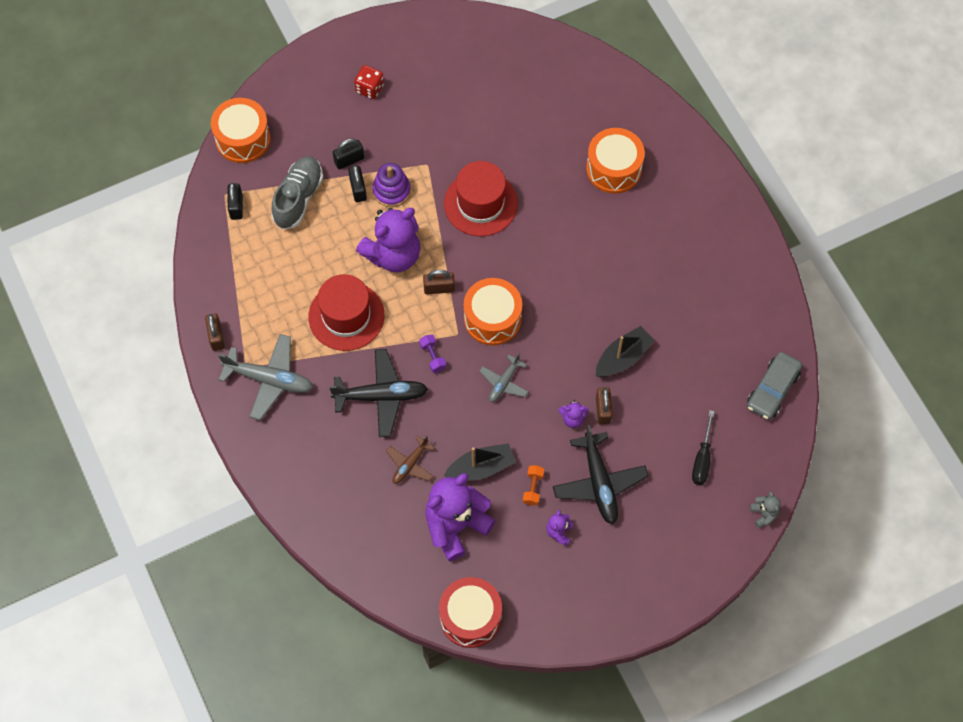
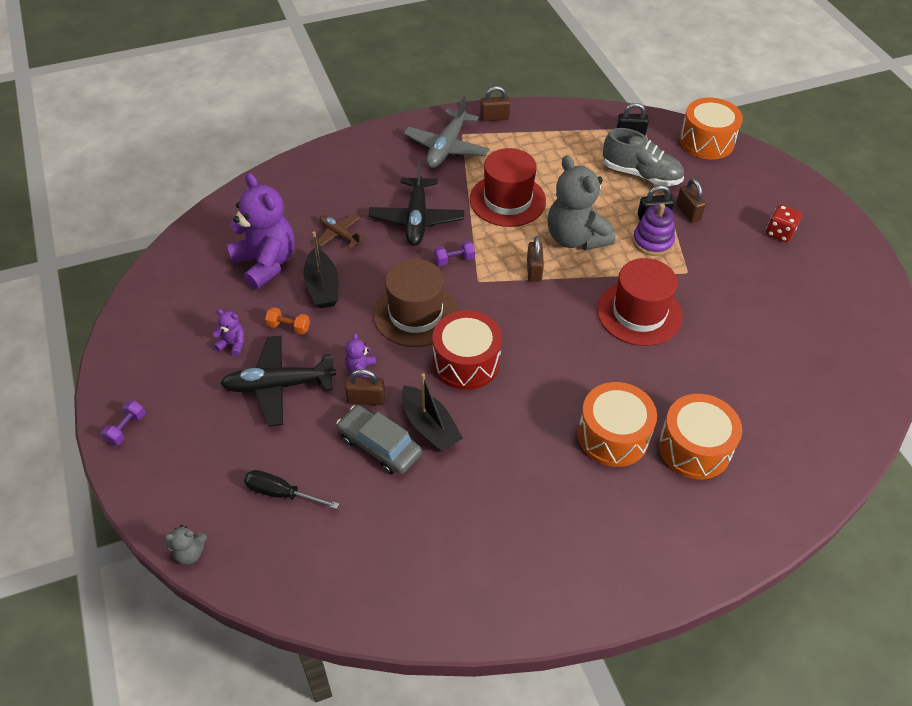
camera: 95 degrees right, 15 degrees down
(349, 160) = (688, 212): black padlock -> brown padlock
(393, 255) = (575, 238): purple teddy bear -> grey teddy bear
(470, 617) = (168, 266): red drum -> red drum (466, 362)
(492, 318) = (493, 311): orange drum -> orange drum (613, 436)
(504, 383) = (415, 314): grey plane -> brown hat
(661, 597) = (126, 428): none -> purple dumbbell
(772, 389) = (358, 592): grey car -> grey car (379, 446)

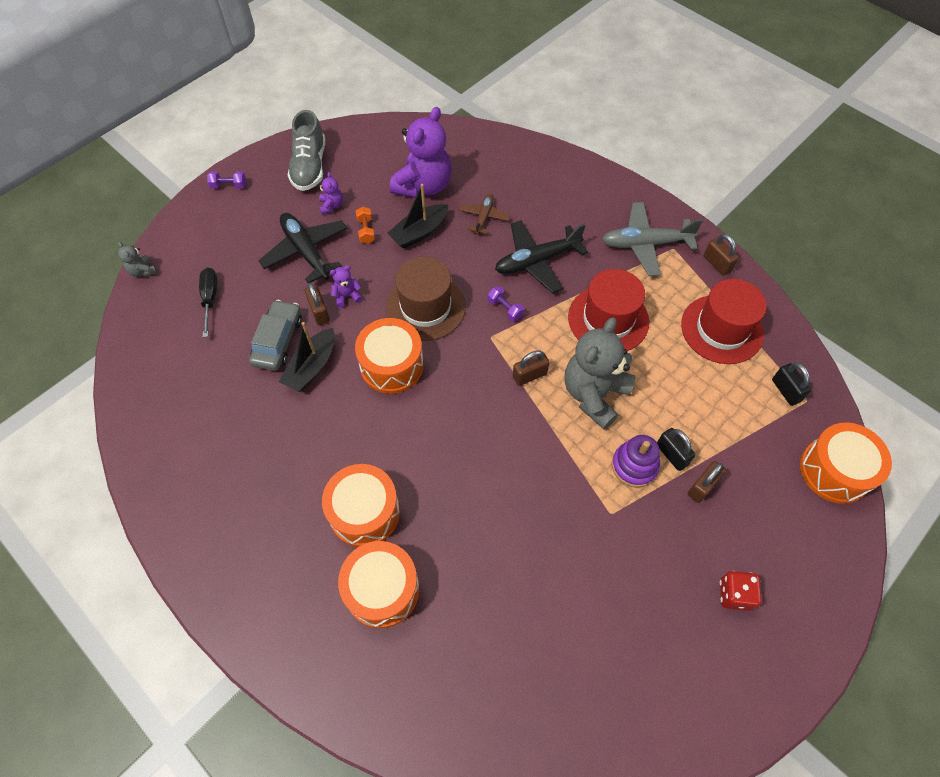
camera: 65 degrees right, 10 degrees up
(466, 362) = (392, 365): red drum -> orange drum
(639, 313) = (527, 485): red hat -> red hat (722, 329)
(641, 174) = (729, 422): grey shoe -> grey shoe (309, 166)

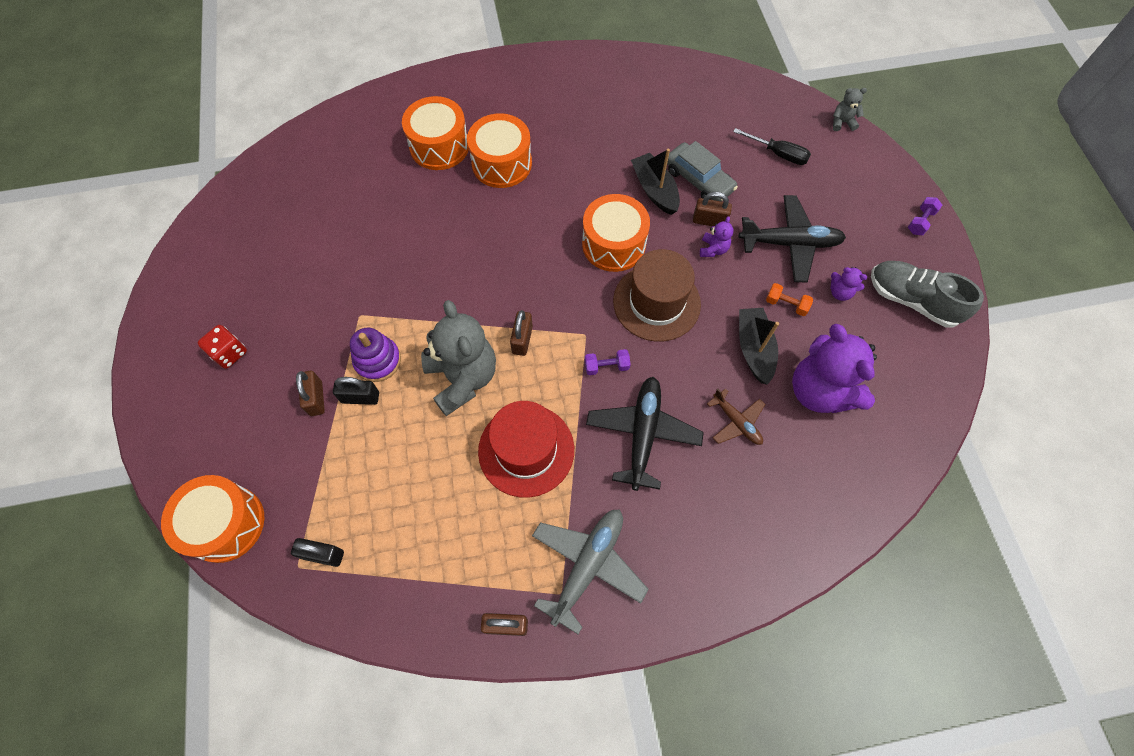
camera: 125 degrees right, 5 degrees up
(722, 329) = (430, 553): red hat -> none

